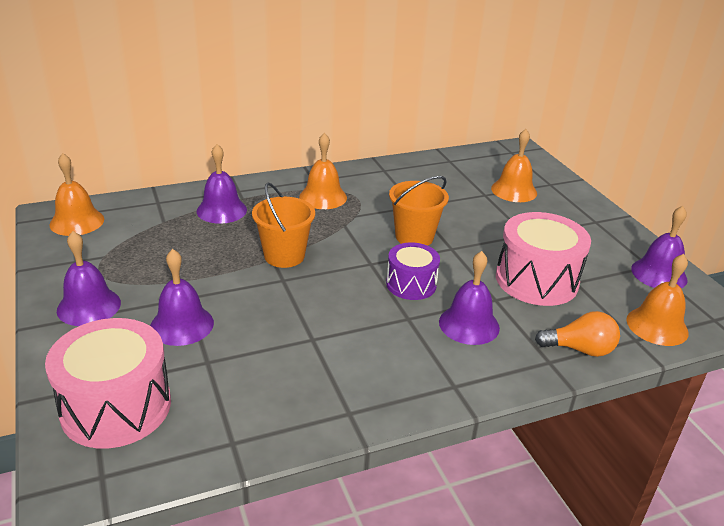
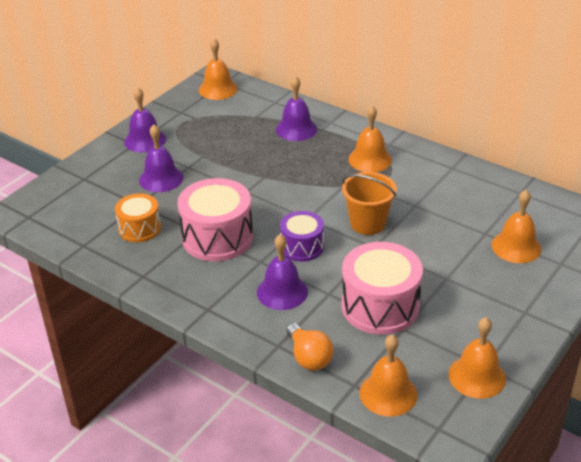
camera: 60 degrees right, 5 degrees up
(116, 407) = (76, 194): pink drum -> pink drum (217, 237)
(256, 379) = (139, 228): none -> orange drum
(284, 256) = (273, 179): orange bucket -> none
(659, 274) = (477, 376): purple bell -> orange bell

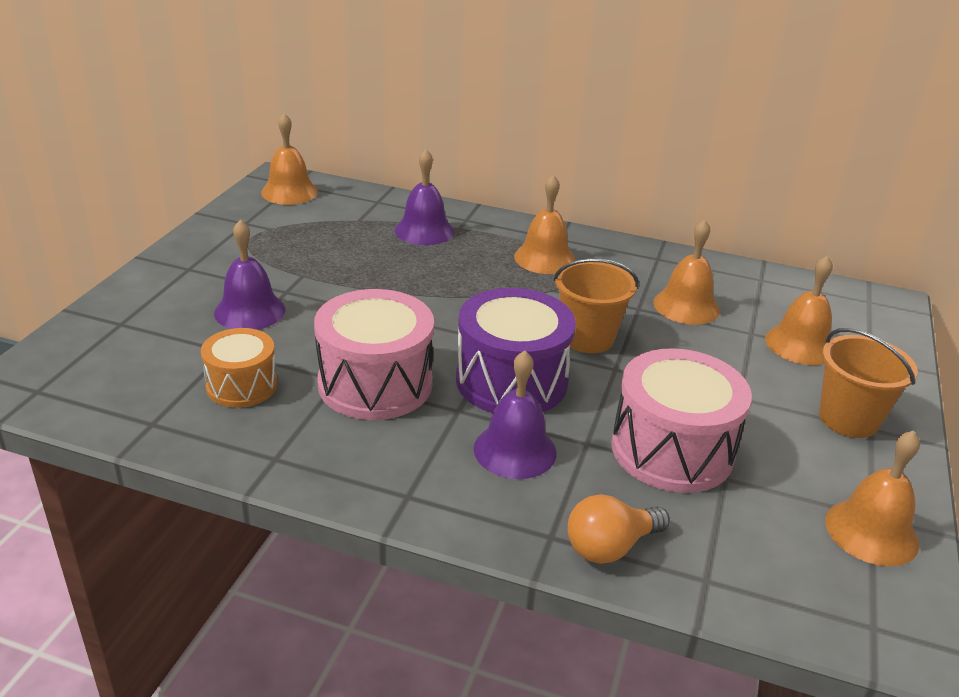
camera: 20 degrees left, 5 degrees down
(145, 140) = (204, 262): purple bell -> none
(302, 247) = (511, 381): purple drum -> purple drum, size x1.66
(309, 357) = (610, 547): orange light bulb -> orange light bulb turned 105 degrees clockwise
(388, 393) = (764, 584): orange bell -> orange bell (686, 306)
(513, 304) = (848, 419): none -> orange bucket

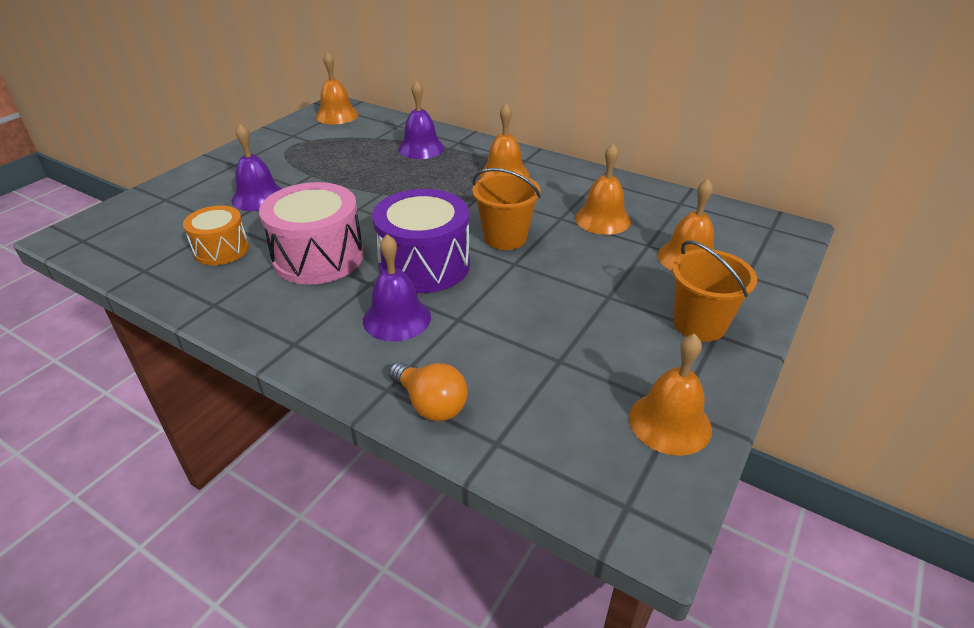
camera: 15 degrees right, 5 degrees up
(610, 547) = (430, 404): orange light bulb -> orange light bulb turned 120 degrees counterclockwise
(672, 450) = (526, 332): pink drum -> none

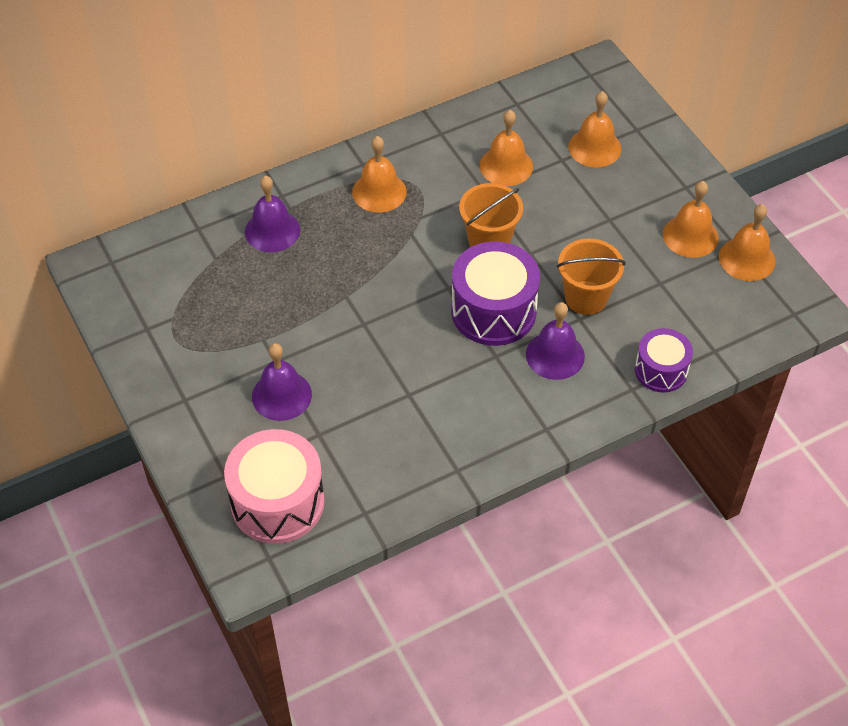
camera: 60 degrees left, 15 degrees up
(221, 250) = (368, 447): orange drum -> none
(318, 257) = (431, 379): pink drum -> pink drum (277, 502)
(337, 115) = (123, 272): orange bell -> orange bell (690, 236)
(430, 404) = (661, 370): orange light bulb -> purple drum
(699, 324) = (671, 189): orange bucket -> orange bucket (586, 297)

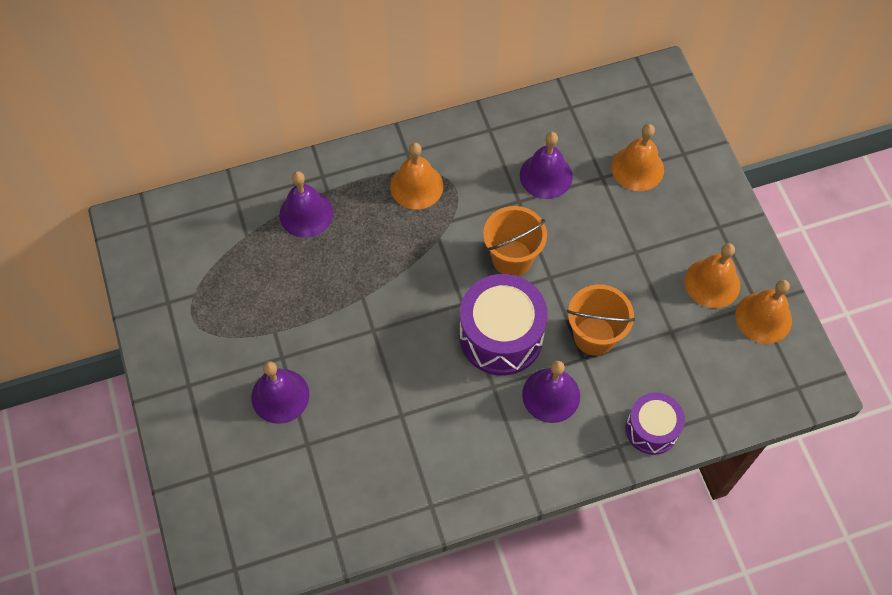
camera: 10 degrees right, 10 degrees up
(277, 502) = (254, 511): pink drum -> none
(506, 166) = (546, 176): orange bell -> purple bell

